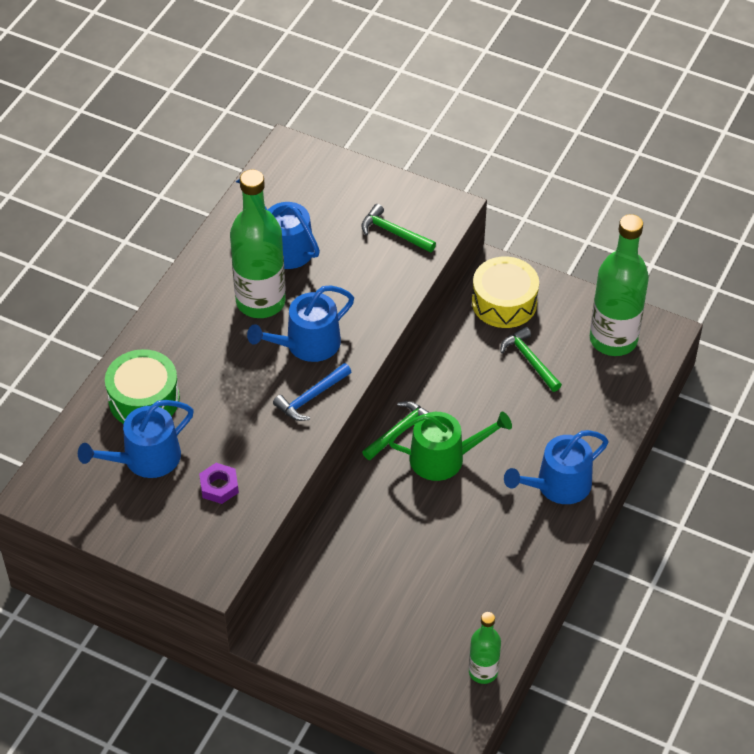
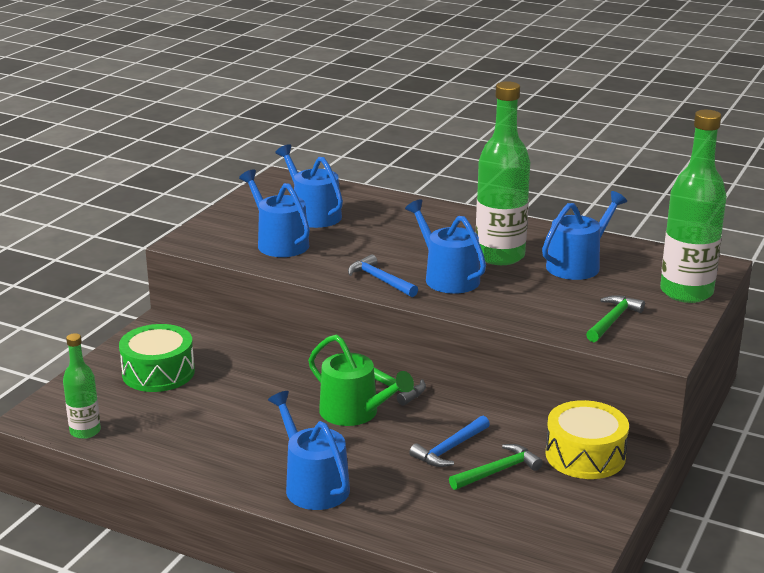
camera: 90 degrees right, 25 degrees down
(144, 399) = (378, 212): green drum -> green drum (158, 372)
(219, 486) = (279, 243): purple nut -> blue watering can
(444, 458) = (355, 413): green watering can -> green watering can turned 45 degrees counterclockwise
(499, 390) = (450, 449): none -> blue hammer
(613, 339) = (541, 536): green bottle -> green bottle (686, 292)

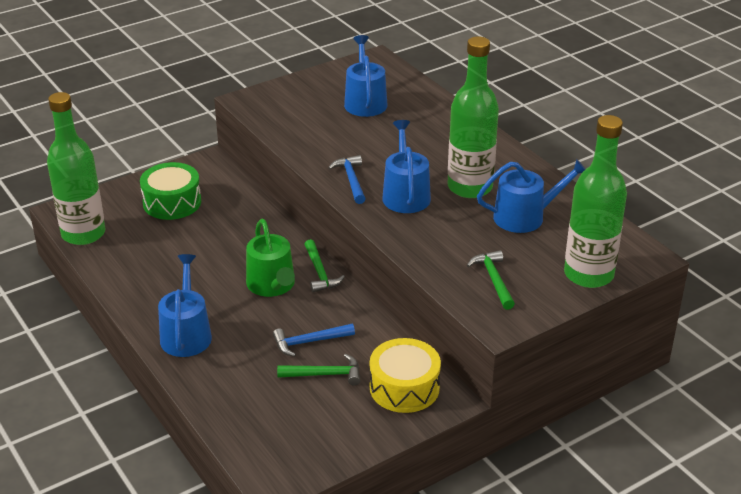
camera: 30 degrees right, 10 degrees up
(85, 431) = (83, 234): green bottle -> green bottle, size x1.86
(279, 243) = (312, 121): blue watering can -> none
(612, 320) = (493, 280): green hammer -> green hammer turned 75 degrees counterclockwise

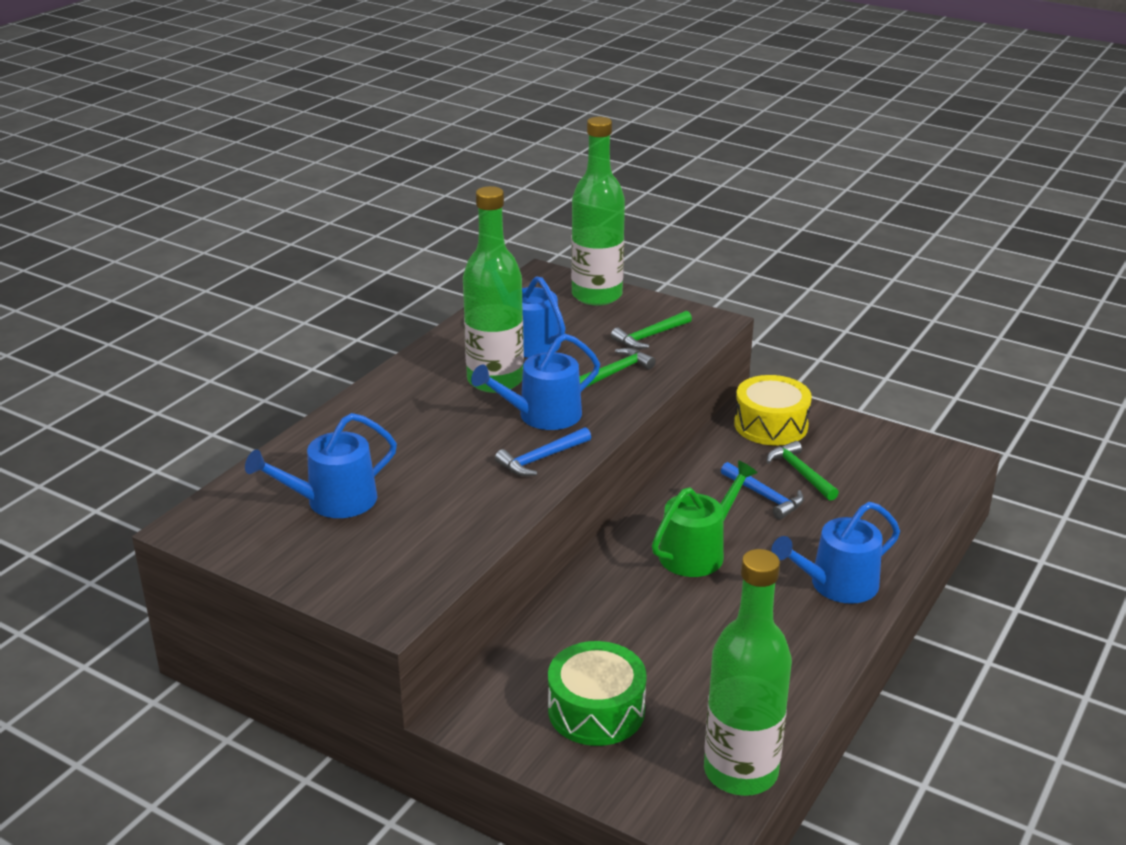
camera: 115 degrees left, 5 degrees down
(320, 272) = (644, 525): green hammer -> green hammer (614, 372)

